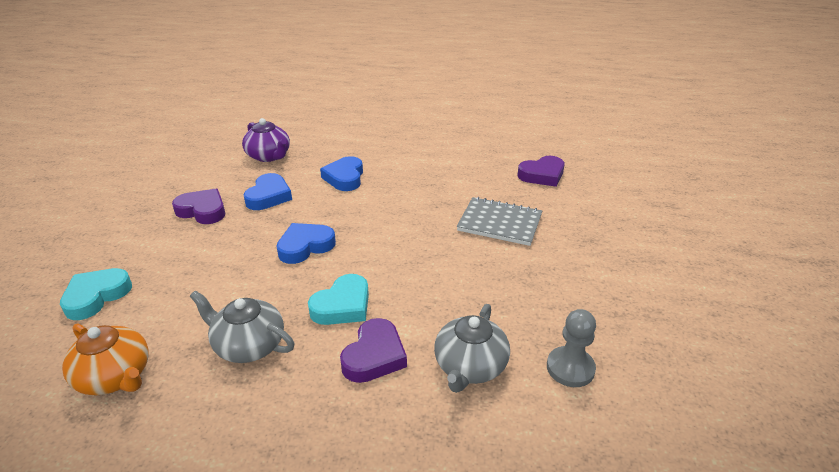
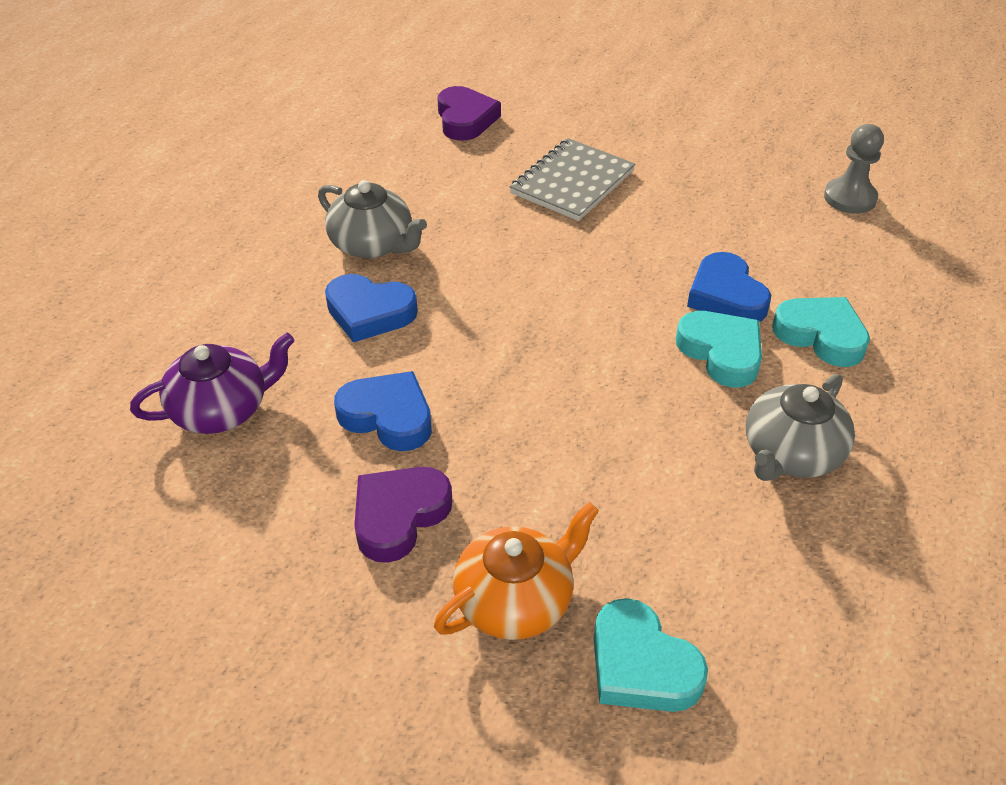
camera: 75 degrees left, 10 degrees up
(115, 377) = (844, 609): orange teapot -> orange teapot (516, 600)
(305, 246) = (568, 379): blue heart -> blue heart (726, 296)
(374, 356) = (821, 335): purple heart -> turquoise heart
(470, 366) = (843, 264): grey teapot -> grey teapot (373, 245)

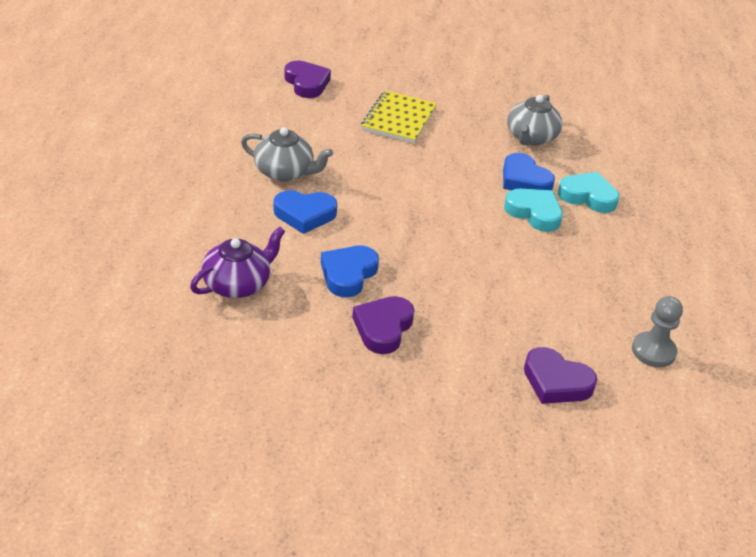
camera: 20 degrees left, 5 degrees down
(388, 416) = (348, 274): blue heart -> blue heart turned 75 degrees counterclockwise
(516, 600) = (473, 361): orange teapot -> none
(572, 182) = (399, 119): grey notebook -> yellow notebook
(641, 665) = (556, 382): turquoise heart -> purple heart
(790, 454) = (595, 263): grey teapot -> grey teapot (531, 137)
(850, 198) = (575, 113): grey pawn -> grey pawn (653, 351)

